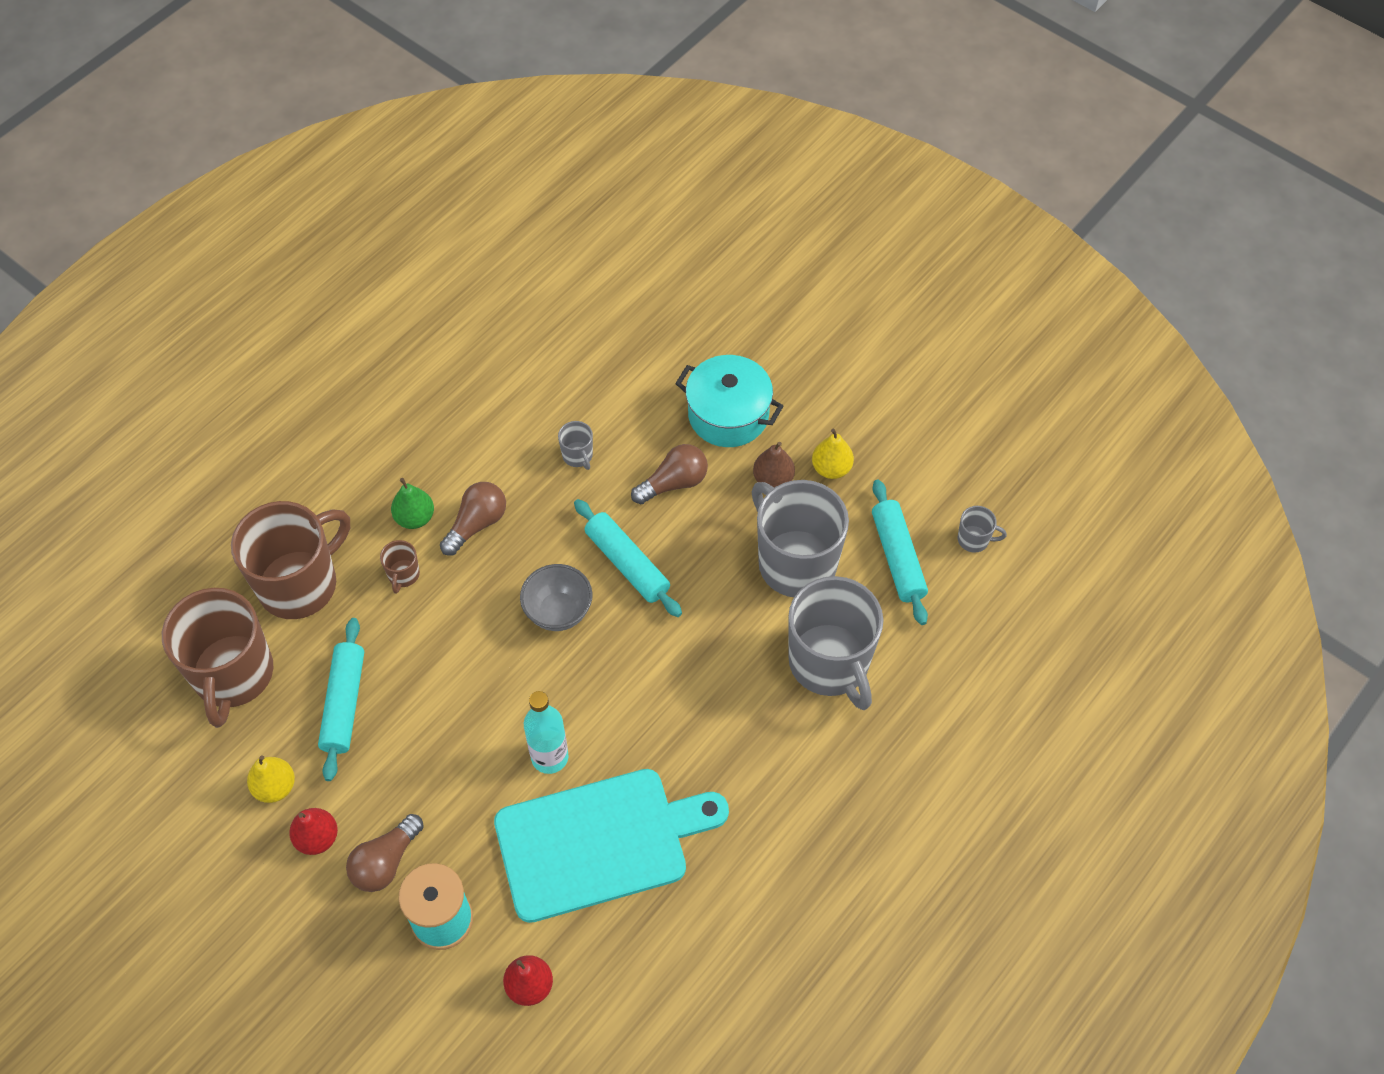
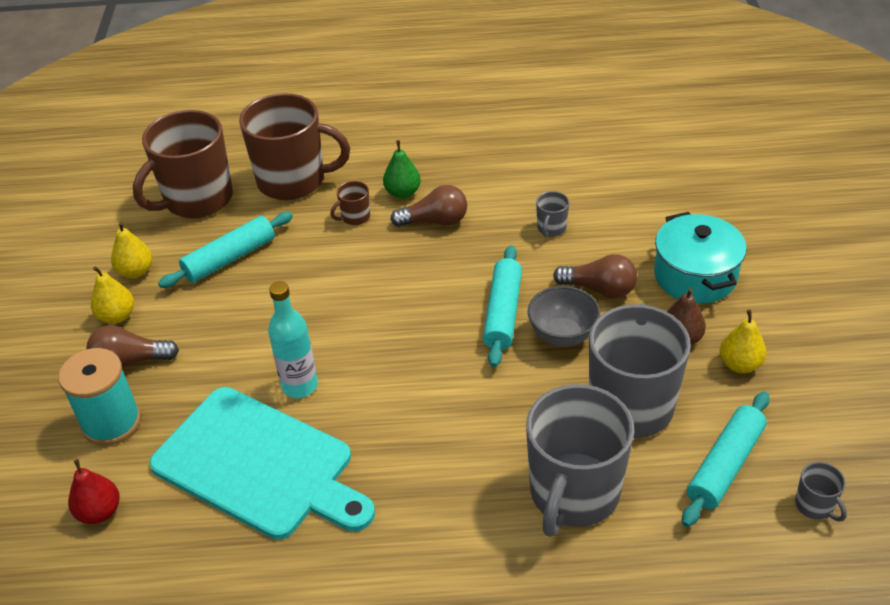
camera: 50 degrees right, 15 degrees down
(317, 838) = (117, 316): red pear -> yellow pear
(558, 612) = (420, 306): grey bowl -> grey bowl (562, 335)

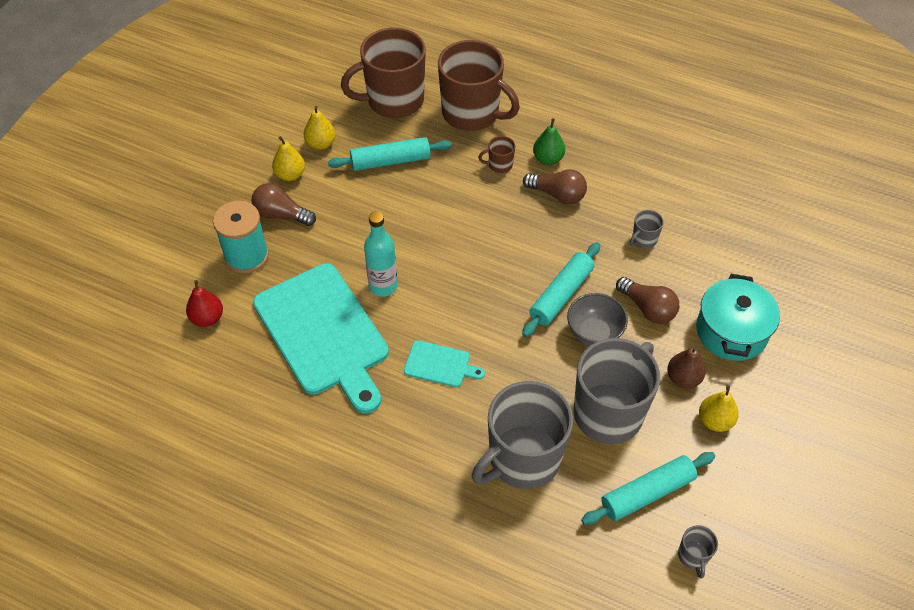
camera: 25 degrees right, 10 degrees up
(417, 438) = (440, 364): none -> turquoise cutting board

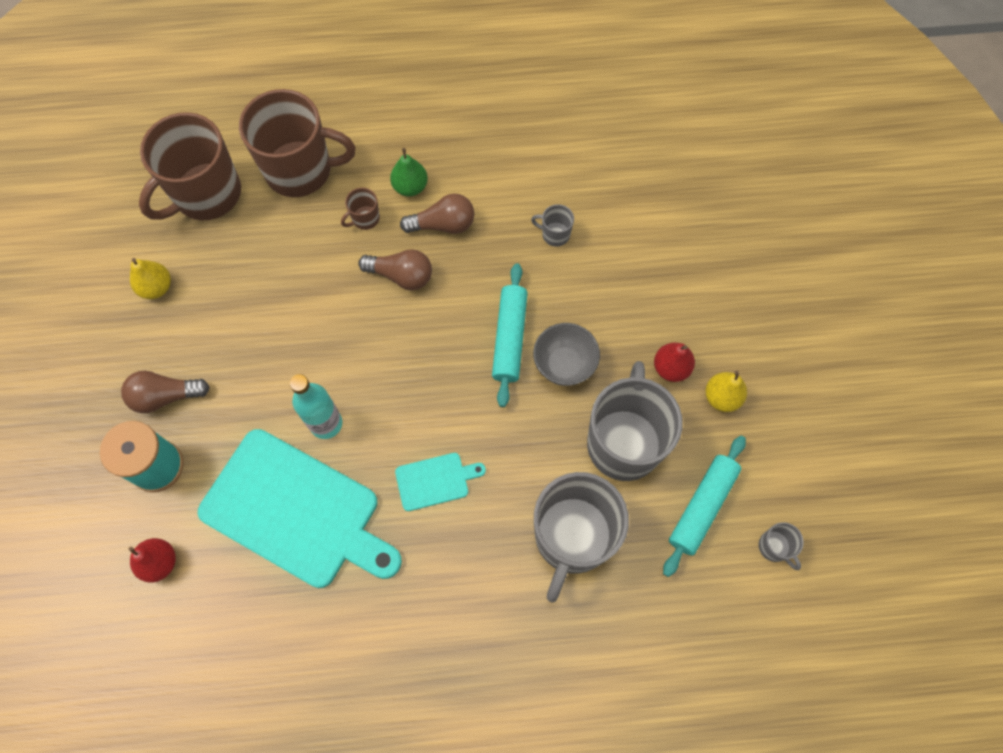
camera: 30 degrees left, 15 degrees up
(290, 175) = (145, 343): yellow pear -> none
(390, 161) = (247, 271): turquoise rolling pin -> none
(643, 240) = (555, 234): grey mug -> grey mug turned 90 degrees clockwise
(647, 308) = (599, 309): brown light bulb -> brown light bulb (401, 275)
(683, 378) = (671, 368): brown pear -> red pear
(731, 331) = (687, 294): turquoise pot -> none

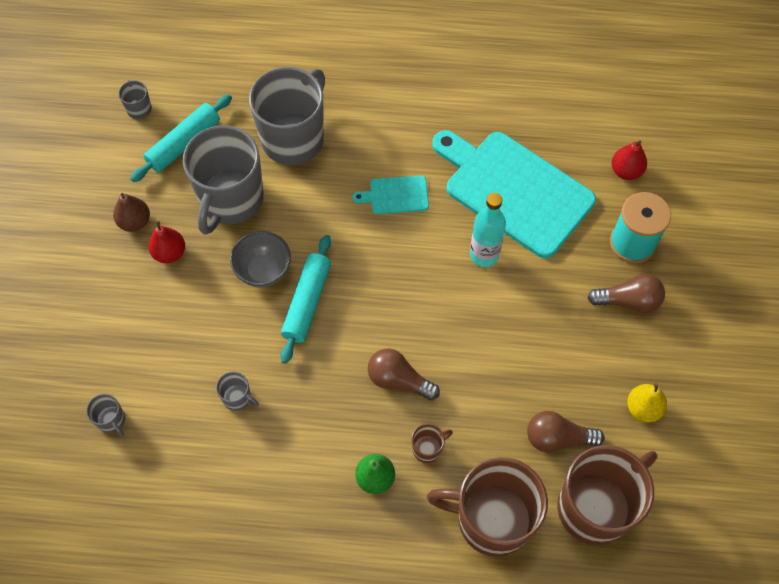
camera: 170 degrees left, 5 degrees down
(443, 224) = (348, 428): brown light bulb -> brown light bulb (558, 438)
(667, 196) = (111, 420): none -> grey mug
(722, 397) = (135, 222): yellow pear -> brown pear

